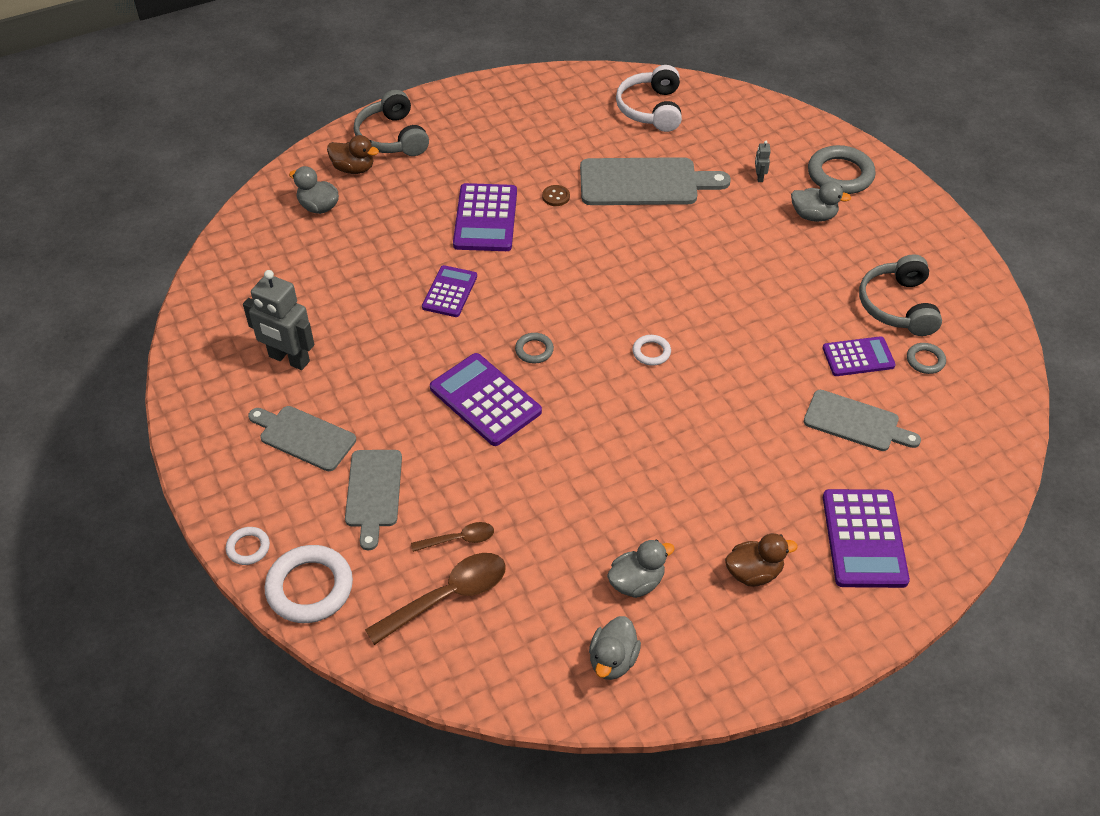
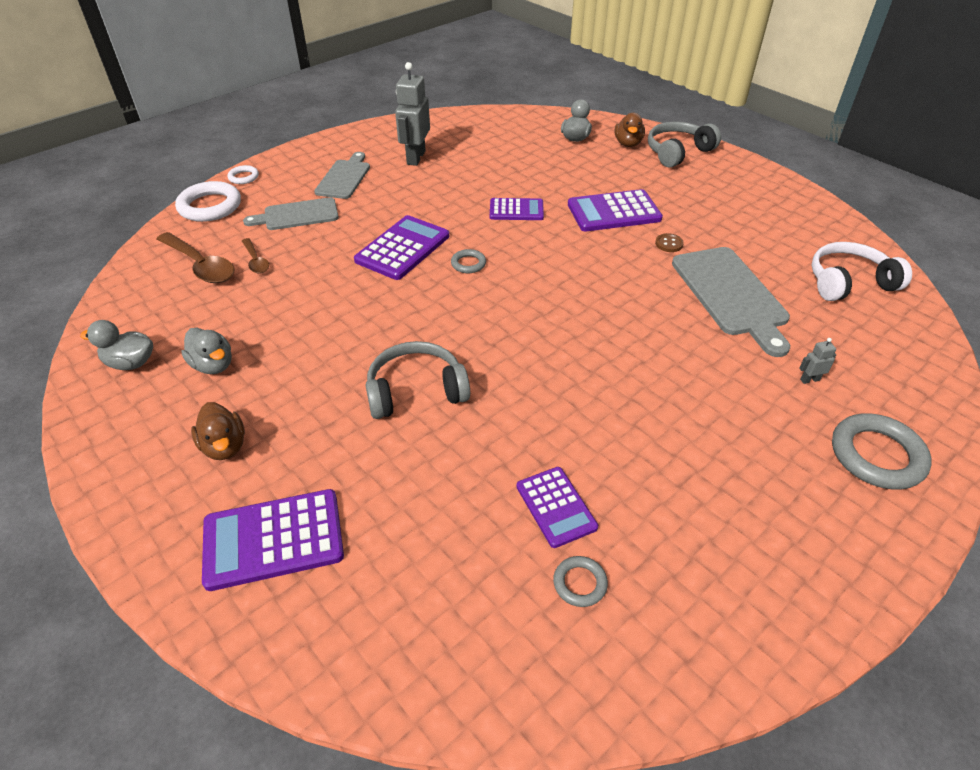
camera: 75 degrees right, 5 degrees down
(651, 352) = (494, 334): white ring -> none
(813, 216) = (778, 437): grey duck -> none
(856, 422) = (448, 514): grey cutting board -> none
(898, 306) = (666, 542): grey headphones -> grey headphones (416, 391)

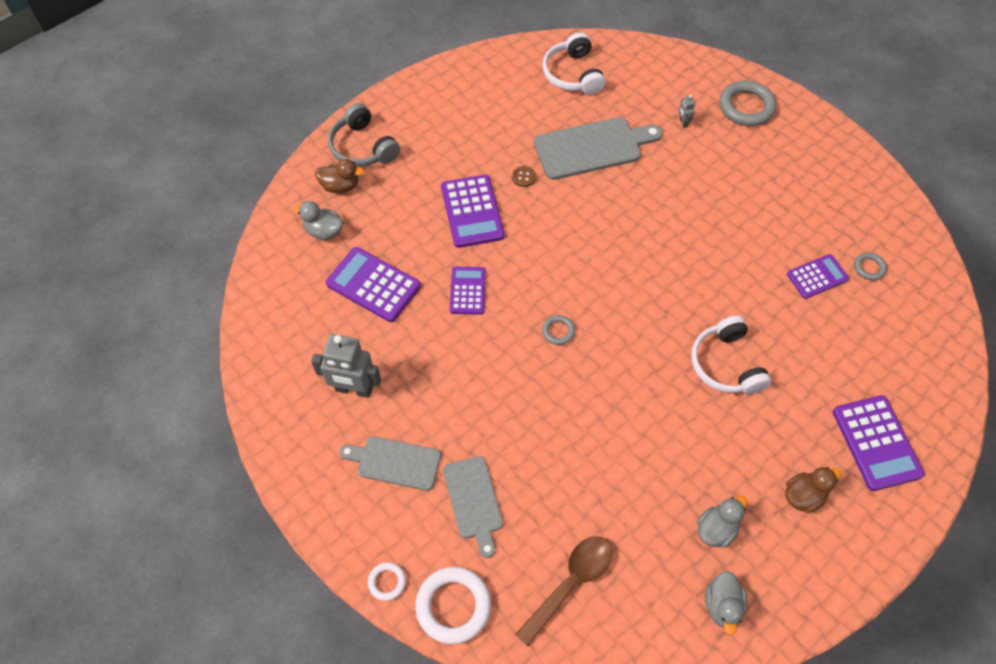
camera: 90 degrees left, 15 degrees up
(256, 261) = (560, 527): brown spoon -> none
(402, 248) = (535, 389): purple calculator -> purple calculator (373, 285)
(416, 391) = (726, 364): grey headphones -> white headphones

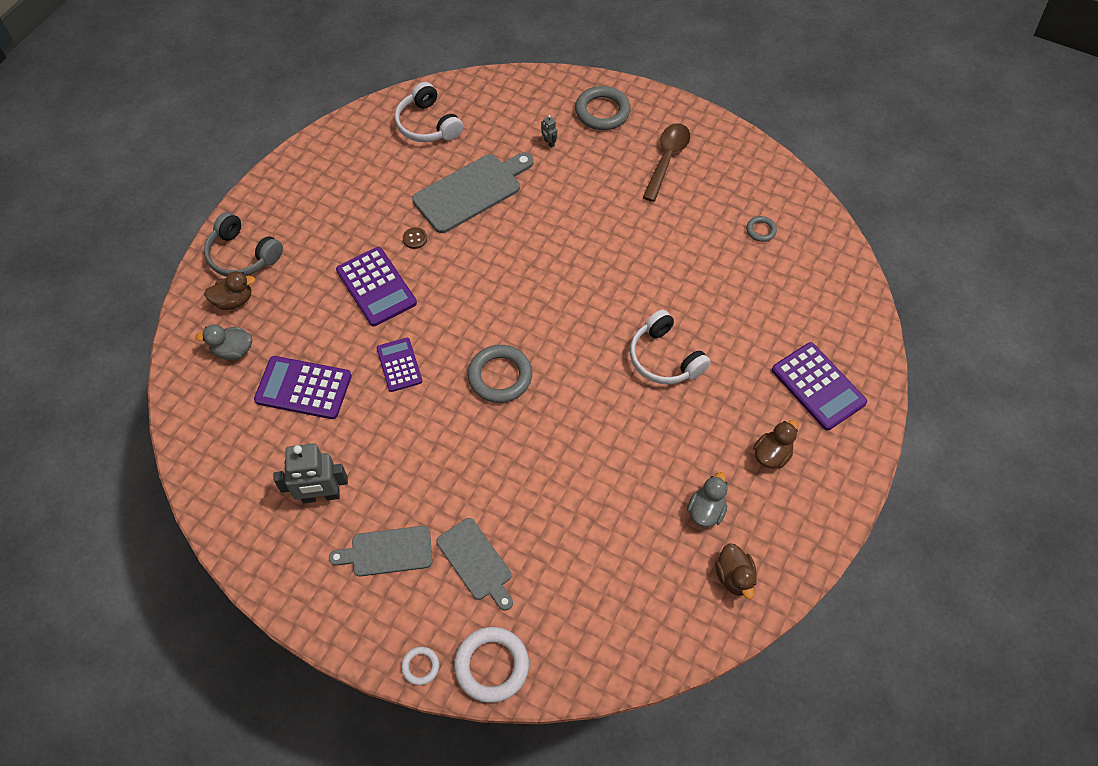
camera: 20 degrees left, 0 degrees up
(558, 331) = (500, 376): grey ring -> grey ring, size x1.96
(570, 583) = (592, 606): brown spoon -> brown spoon (667, 159)
(722, 606) = (734, 577): grey duck -> brown duck
(817, 276) = (718, 252): purple calculator -> none

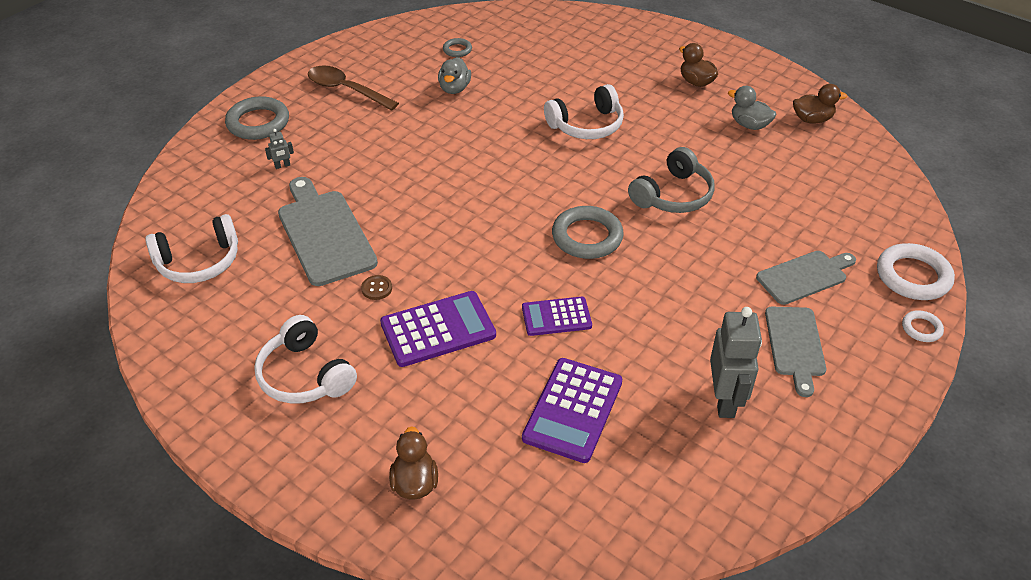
camera: 80 degrees left, 15 degrees down
(233, 350) = (499, 486): grey duck -> grey duck (454, 88)
(242, 255) = (338, 470): grey headphones -> grey headphones (673, 195)
(323, 216) = (305, 375): none -> white headphones
(818, 386) = (632, 48): purple calculator -> none

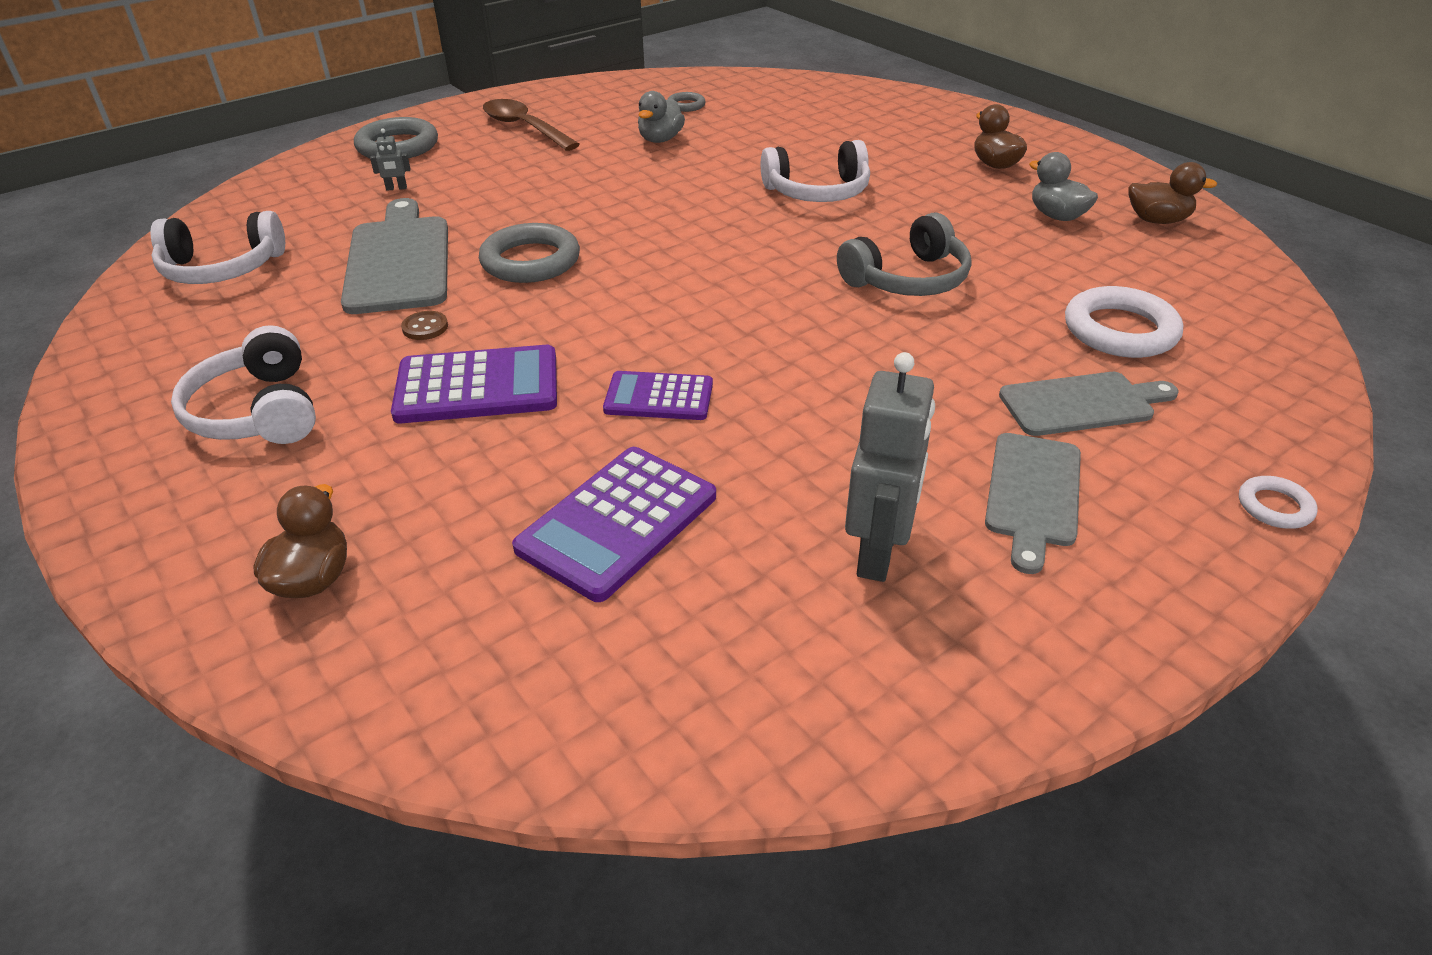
camera: 15 degrees right, 5 degrees down
(587, 237) = (755, 310): grey ring -> grey ring (530, 261)
(913, 276) = (1276, 430): white ring -> white ring (1120, 330)

